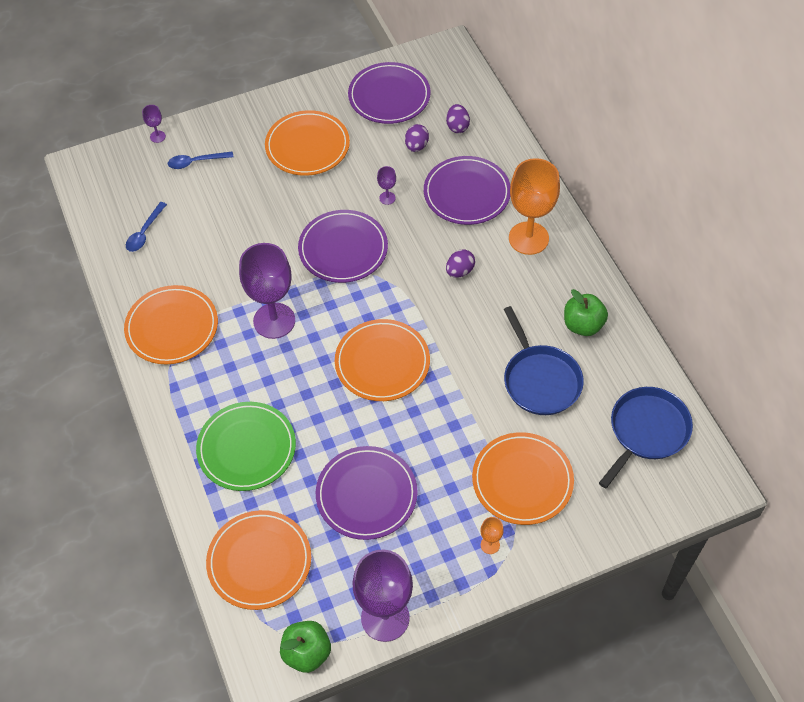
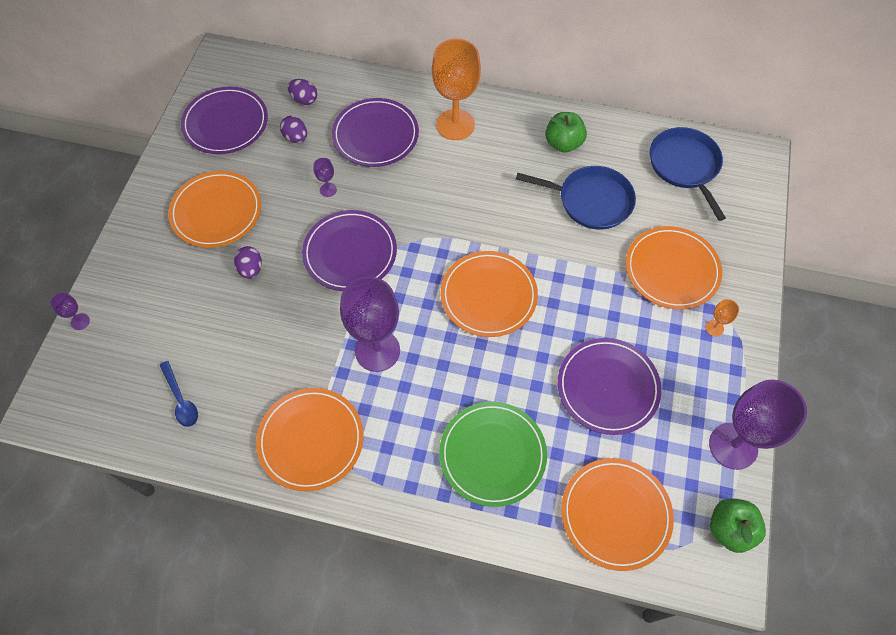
camera: 55 degrees left, 5 degrees up
(196, 162) = (143, 308): blue spoon -> none
(459, 271) = (446, 187): purple egg -> purple egg (251, 269)

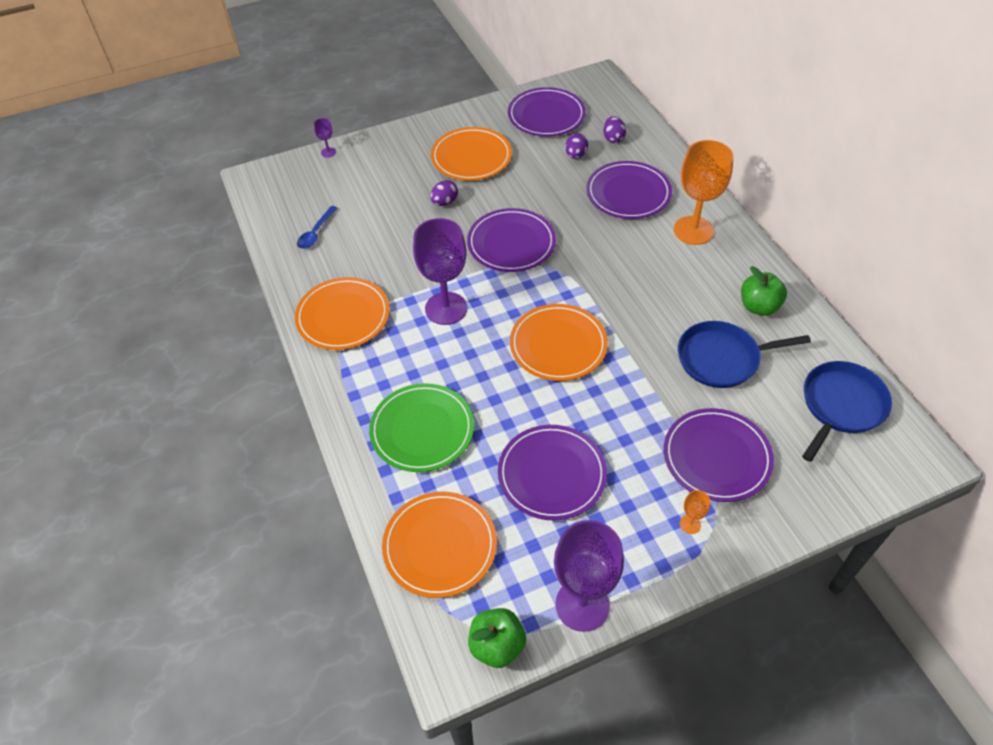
camera: 55 degrees right, 10 degrees down
(328, 190) = (551, 199): purple goblet -> none
(590, 201) = (722, 358): blue pan -> blue pan turned 105 degrees clockwise
(672, 270) = (716, 457): orange plate -> purple plate

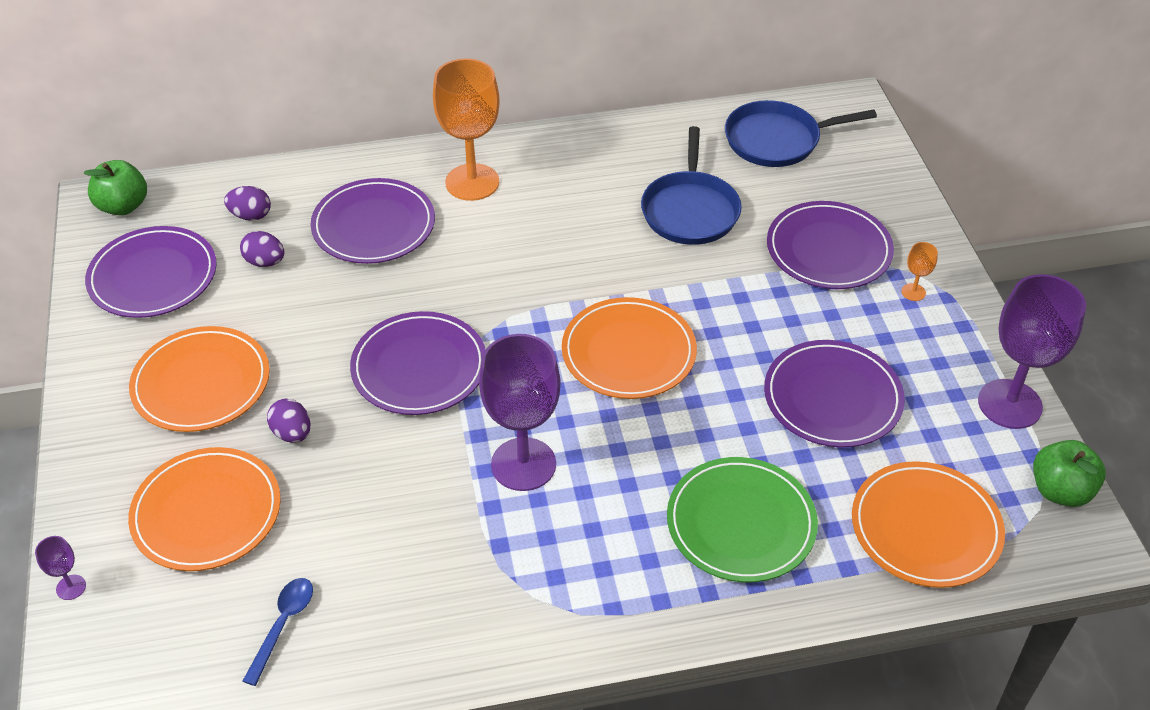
camera: 80 degrees left, 5 degrees down
(316, 233) = (283, 625): blue spoon -> blue spoon turned 105 degrees counterclockwise
(343, 316) = (496, 600): orange plate -> orange plate (207, 513)
(758, 306) = (620, 161): green apple -> green apple (123, 206)
(841, 406) = (777, 140): blue pan -> blue pan turned 60 degrees counterclockwise

